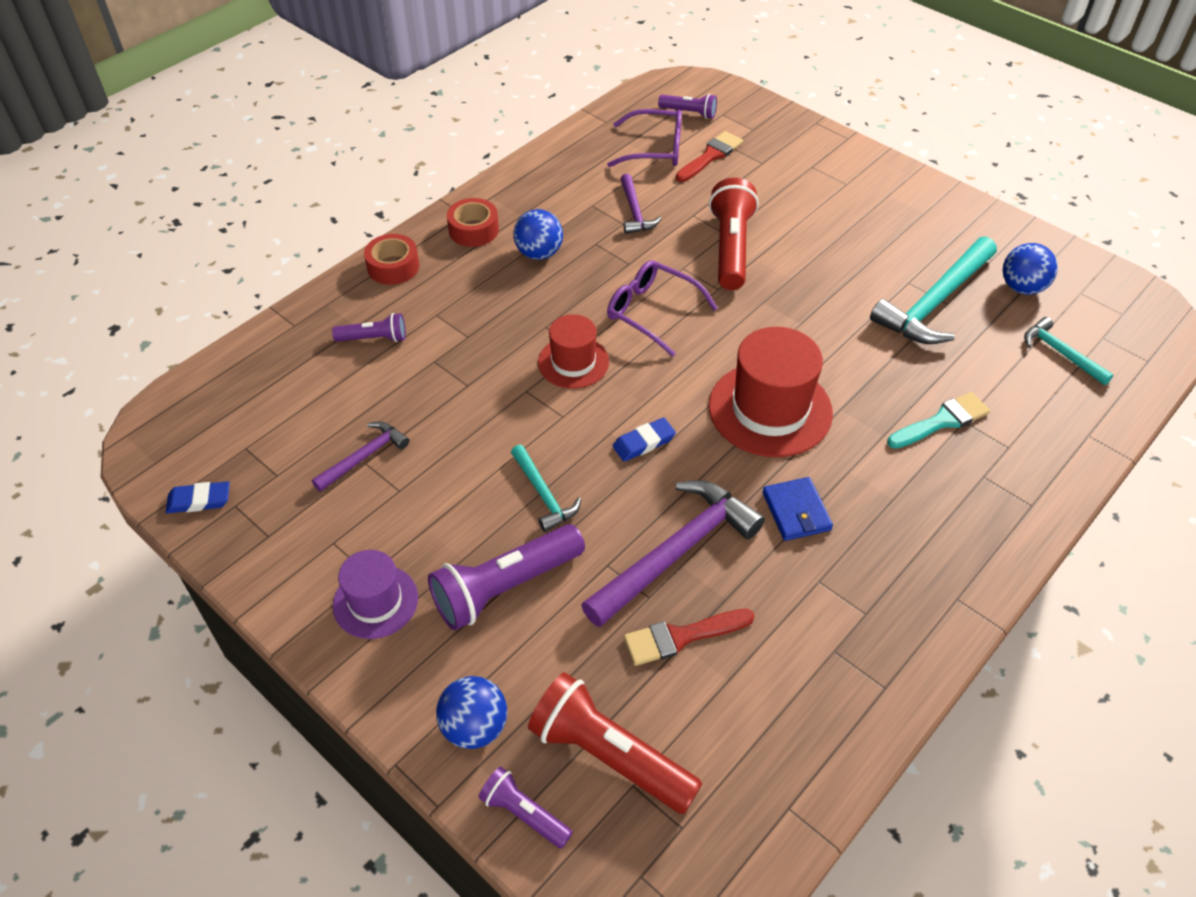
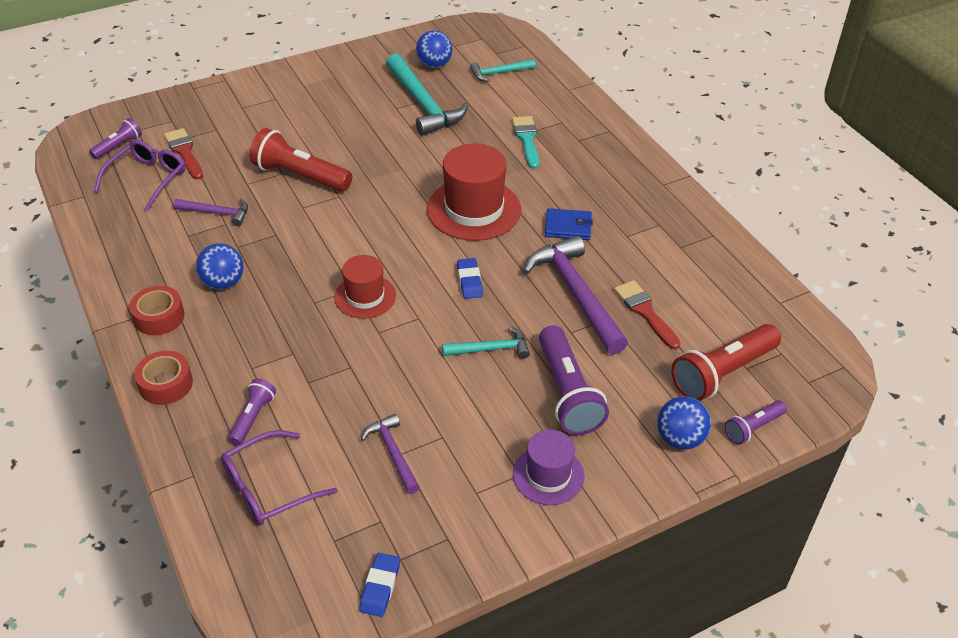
camera: 70 degrees left, 5 degrees down
(652, 312) = (340, 237): purple glasses -> purple glasses (269, 487)
(681, 637) = (645, 312): red brush -> red brush turned 150 degrees clockwise

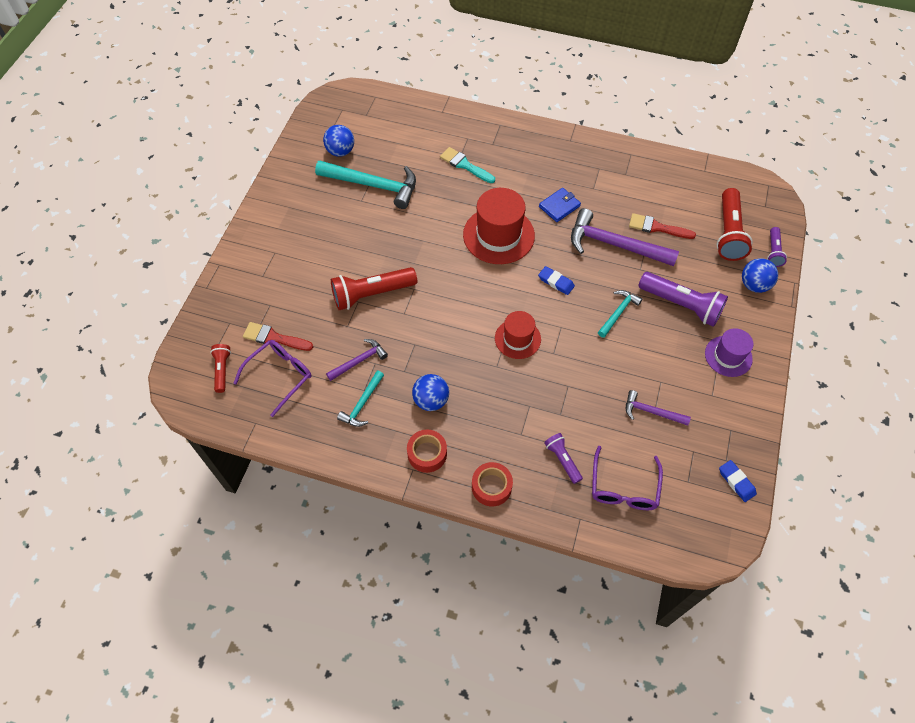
camera: 45 degrees left, 15 degrees up
(118, 146) = (222, 370): purple flashlight -> red flashlight
(147, 179) = (279, 376): purple glasses -> purple glasses turned 60 degrees clockwise
(498, 73) = (387, 129): turquoise hammer -> turquoise hammer (362, 404)

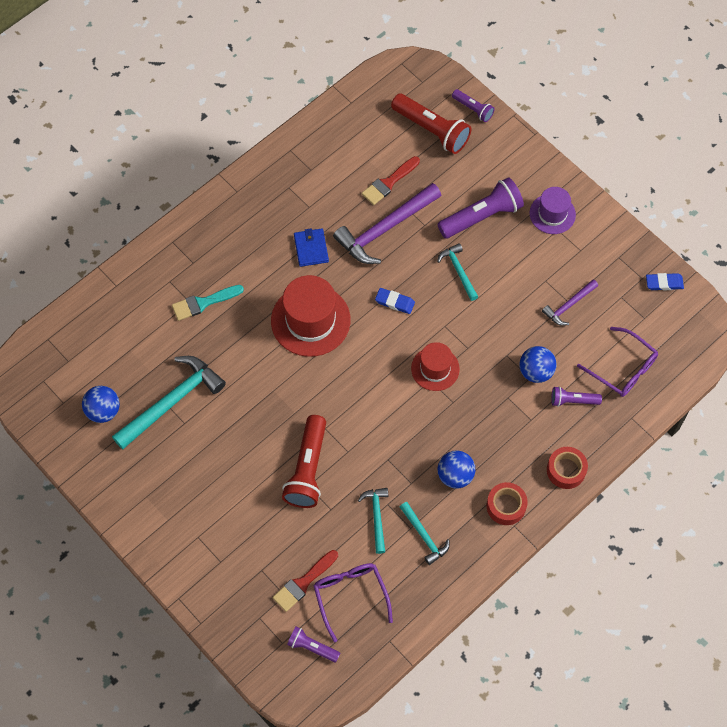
camera: 60 degrees left, 5 degrees up
(222, 370) = (312, 647): red flashlight -> purple flashlight
(359, 361) = (376, 516): purple hammer -> turquoise hammer
(556, 282) = (394, 302): blue eraser -> blue eraser turned 45 degrees clockwise
(754, 285) = (497, 147): blue ball -> blue ball (535, 371)

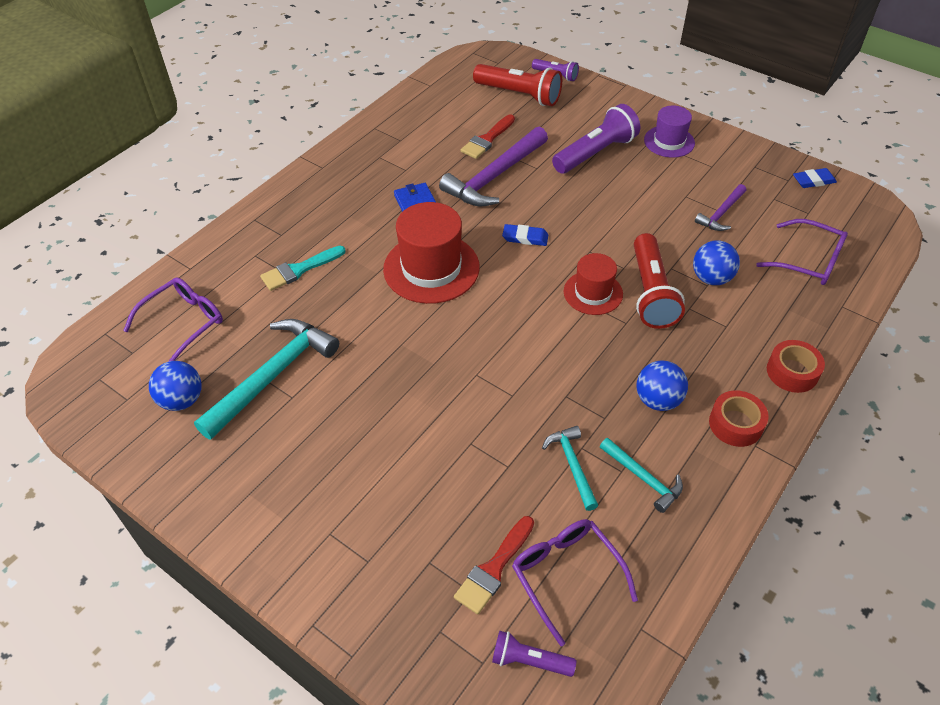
camera: 10 degrees left, 15 degrees down
(108, 340) = (183, 323): none -> purple glasses
(307, 469) = (465, 423): red flashlight -> red flashlight (651, 293)
(458, 270) = (587, 200): turquoise hammer -> none
(573, 400) = (767, 299): purple flashlight -> none

